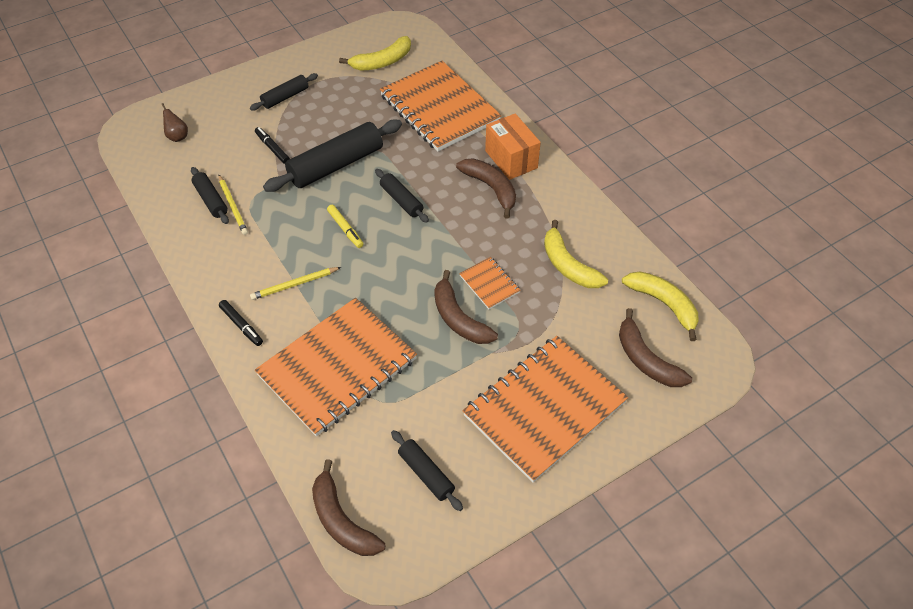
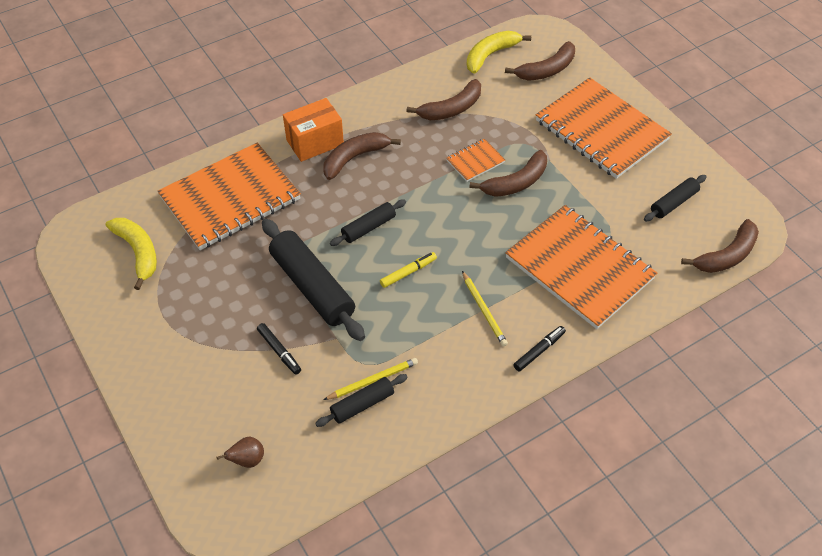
camera: 90 degrees left, 0 degrees up
(272, 148) = (279, 351): black marker -> black marker turned 90 degrees counterclockwise
(285, 97) = (187, 347): black rolling pin -> none
(567, 265) = (451, 109): yellow banana -> brown banana

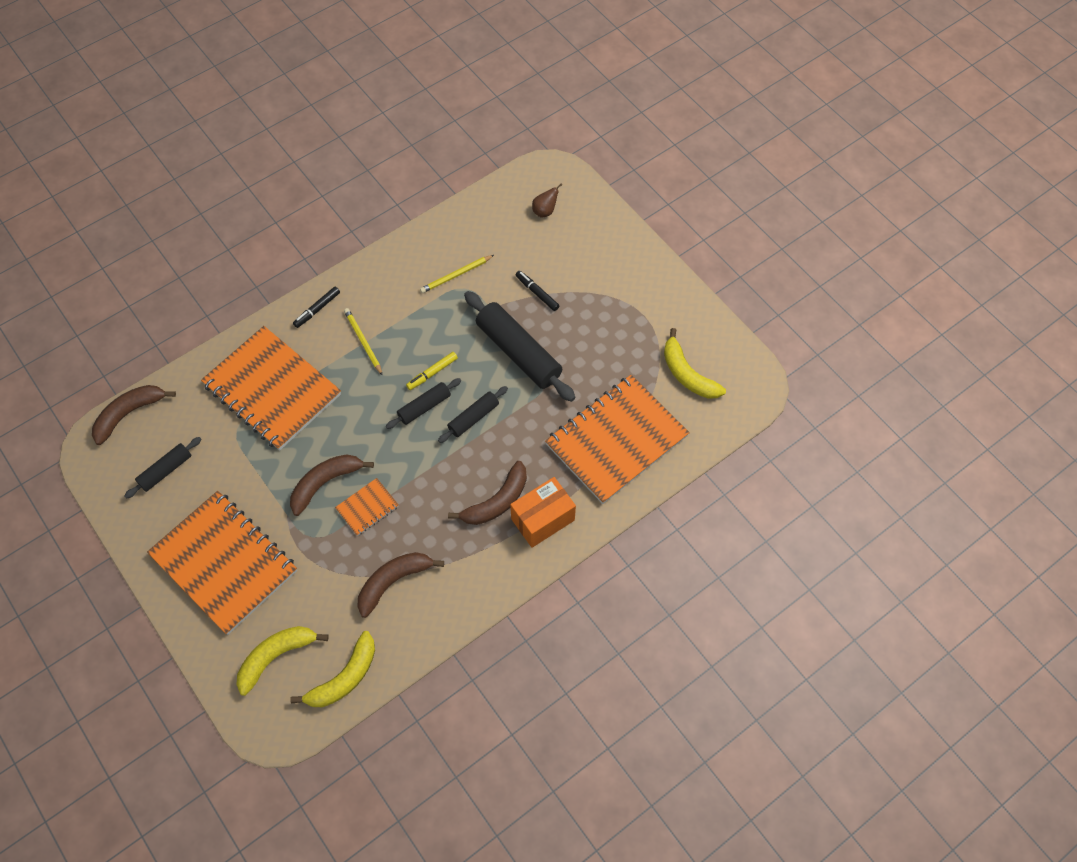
camera: 175 degrees right, 10 degrees up
(362, 404) = (463, 256): black rolling pin -> black rolling pin (424, 407)
(546, 70) = (276, 656): brown banana -> yellow banana

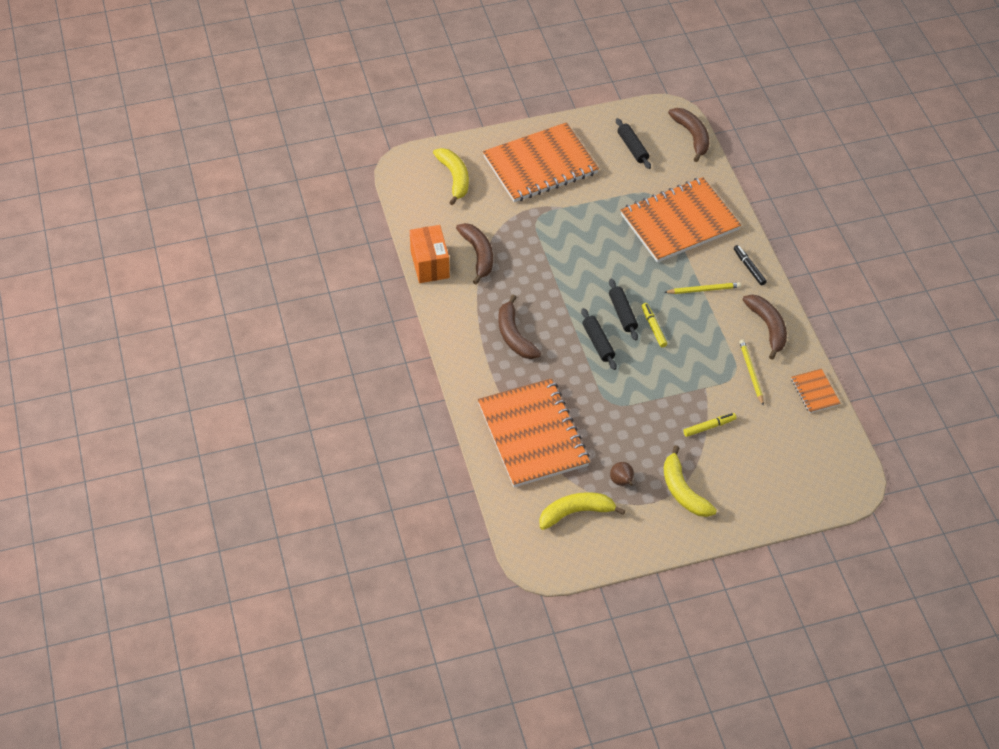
camera: 110 degrees right, 10 degrees down
(325, 483) = (580, 235): brown banana -> brown banana (768, 328)
(344, 678) = (419, 210): yellow banana -> yellow banana (683, 490)
(367, 507) = (547, 255): orange notebook -> orange notebook (815, 392)
(518, 352) = (650, 393): black rolling pin -> none
(537, 293) = (709, 427): black marker -> yellow marker
(542, 519) = (484, 360): orange box -> orange box (430, 264)
(545, 211) = (803, 464): brown pear -> brown pear (622, 482)

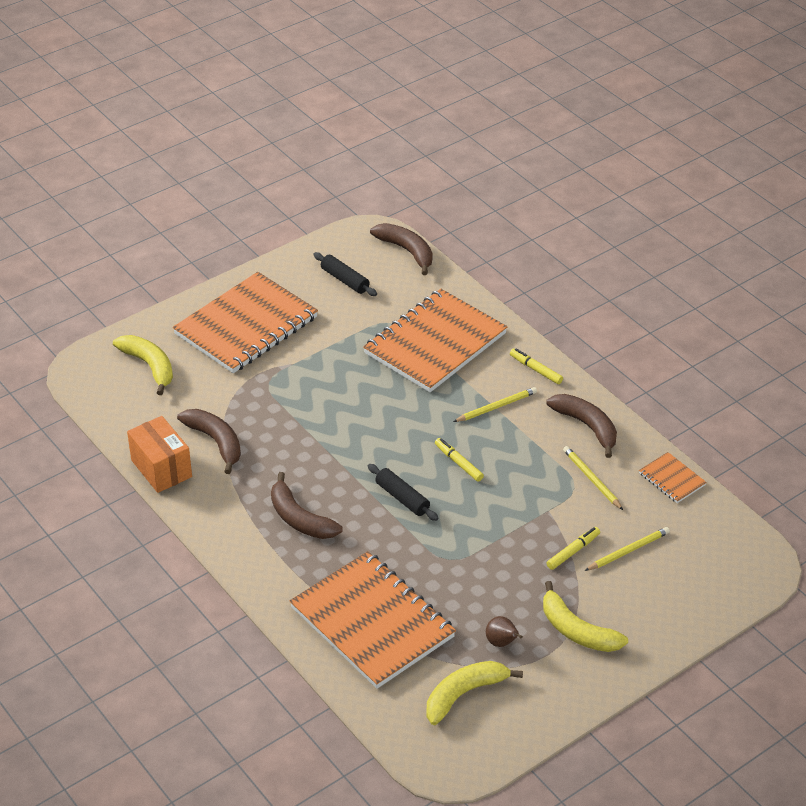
camera: 20 degrees left, 10 degrees down
(622, 313) = (416, 458): black rolling pin -> none
(749, 267) = (535, 370): black marker -> yellow marker
(752, 440) = (628, 551): none -> yellow pencil

